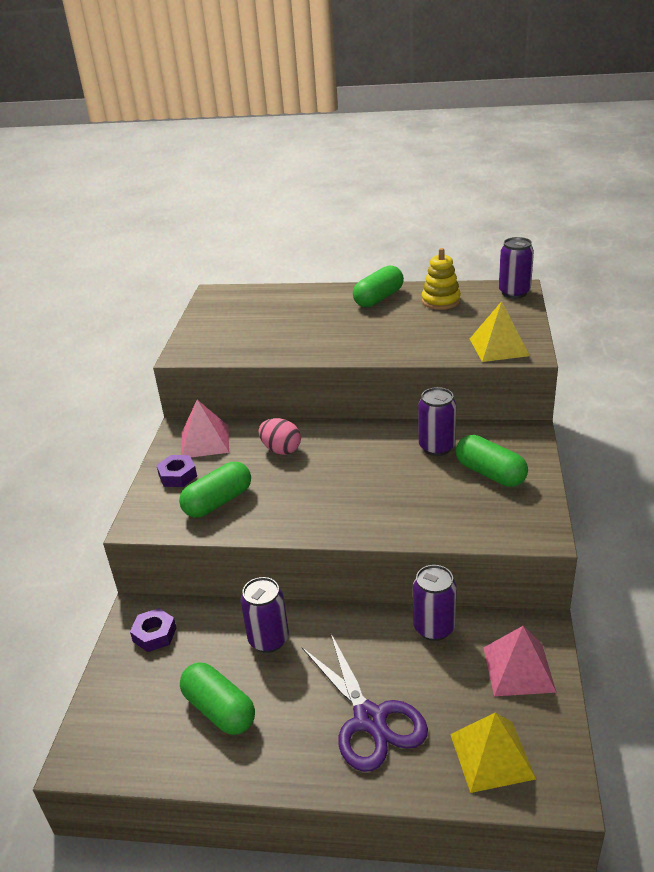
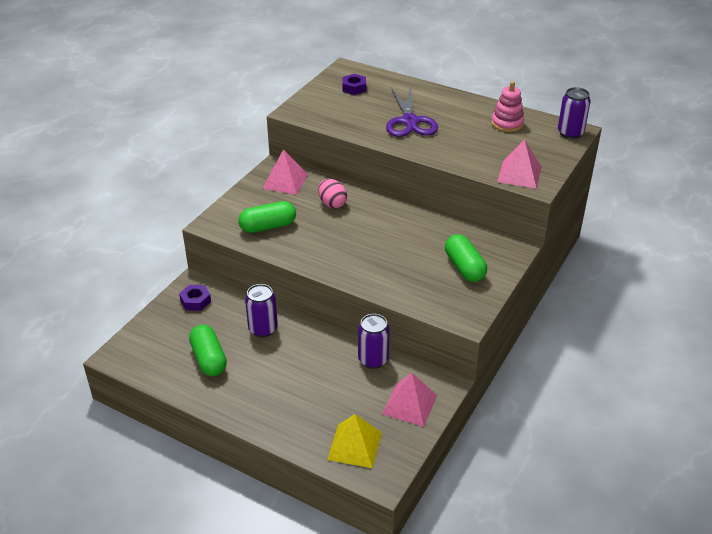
camera: 20 degrees right, 5 degrees up
(178, 476) = (253, 200): purple nut -> purple nut (354, 88)
(370, 719) = (295, 398): purple scissors -> purple scissors (409, 121)
(378, 298) = (462, 108): green capsule -> none
(436, 447) = (441, 236): purple can -> none
(441, 301) = (507, 123): yellow stacking toy -> pink stacking toy
(499, 347) = (519, 174): yellow pyramid -> pink pyramid

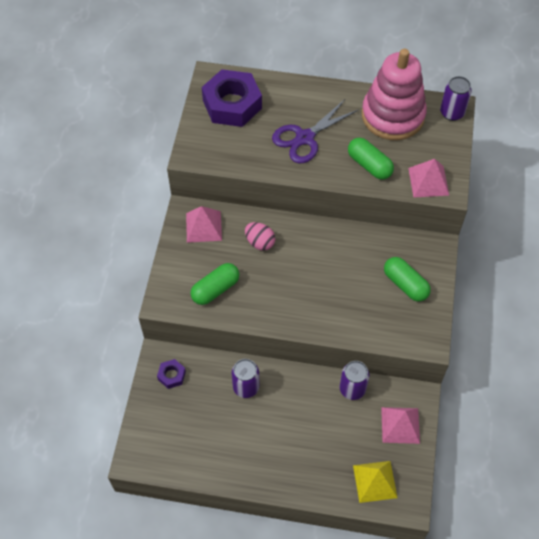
camera: 20 degrees left, 20 degrees up
(209, 359) = (215, 435): green capsule -> green capsule (369, 165)
(354, 88) = (232, 104): purple nut -> purple nut, size x2.22
(409, 121) = (305, 138): purple scissors -> purple scissors turned 75 degrees clockwise
(507, 123) = (393, 116): pink stacking toy -> pink stacking toy, size x2.06

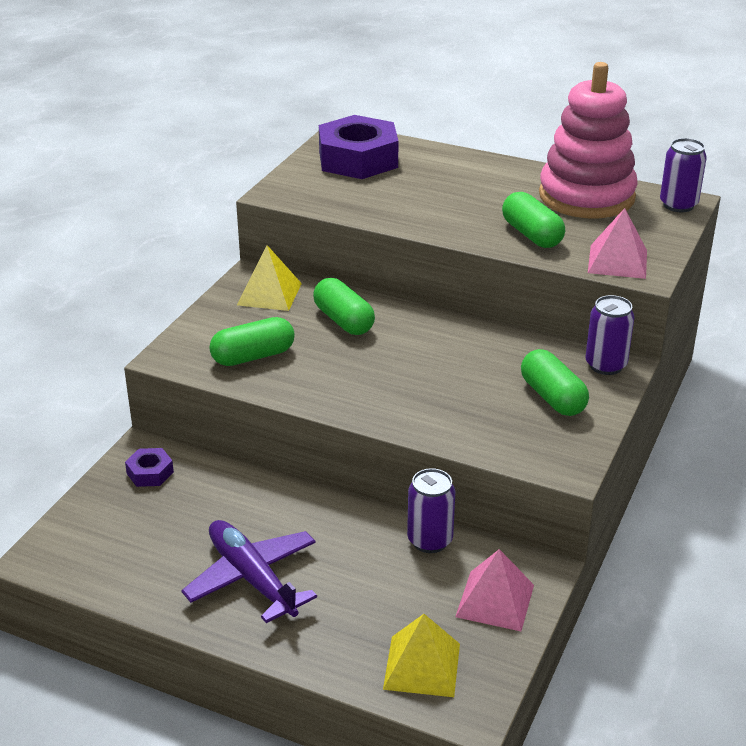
camera: 15 degrees right, 25 degrees down
(203, 226) = (269, 294): pink pyramid -> yellow pyramid
(246, 387) = (258, 507): purple can -> purple can (605, 365)
(260, 242) = (343, 321): pink egg -> green capsule
(262, 443) = (252, 578): none -> purple plane
(305, 138) = (446, 199): purple scissors -> none

